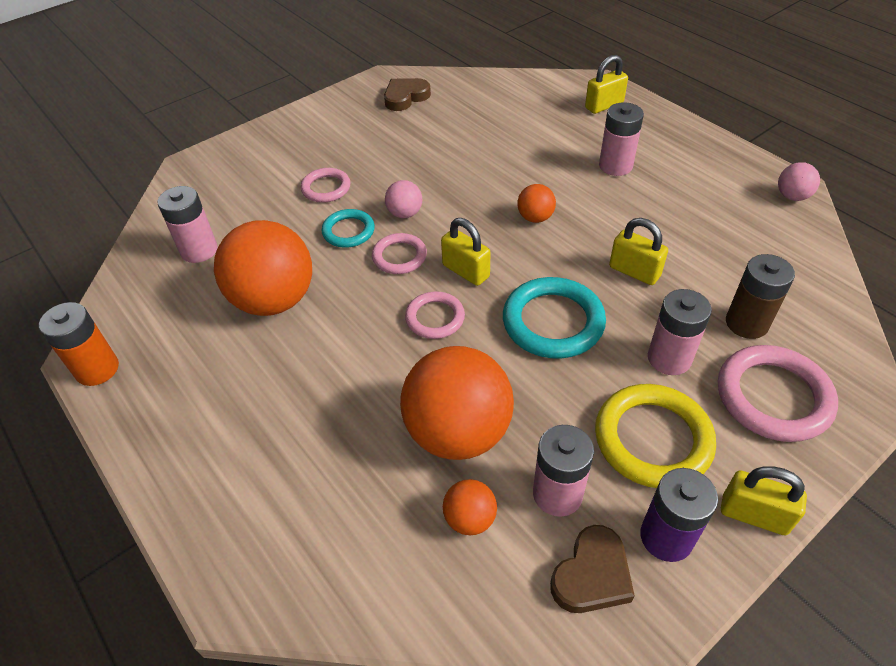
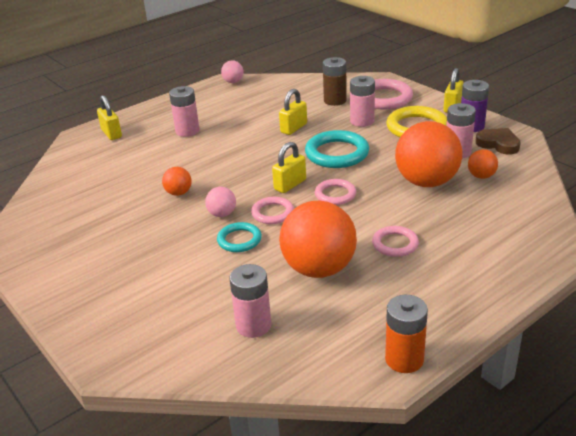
camera: 90 degrees left, 15 degrees down
(326, 188) = (177, 258): pink ring -> pink ring (395, 244)
(405, 97) = (48, 225): brown heart -> none
(535, 218) = (237, 160): orange ball -> orange ball (179, 193)

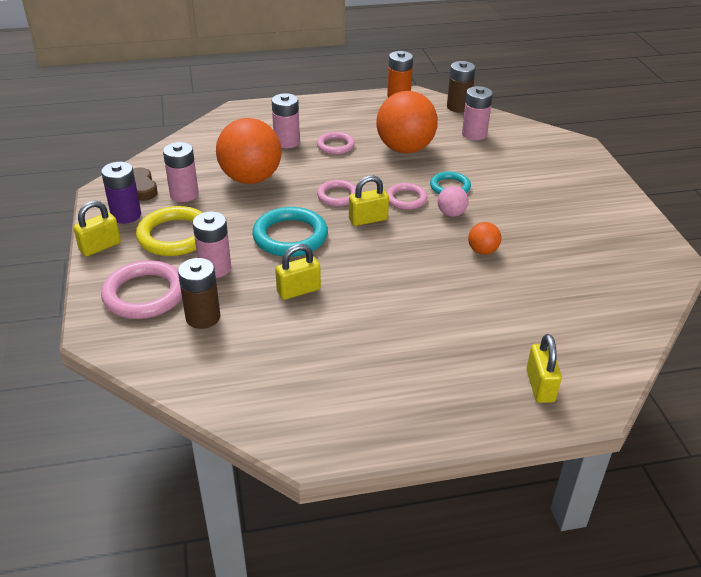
camera: 155 degrees left, 5 degrees up
(187, 131) = (431, 343): pink battery -> pink battery (286, 142)
(233, 82) = (295, 437): pink ball -> none
(305, 373) = (458, 107): none -> brown battery
(481, 176) = (202, 167): orange ball -> none

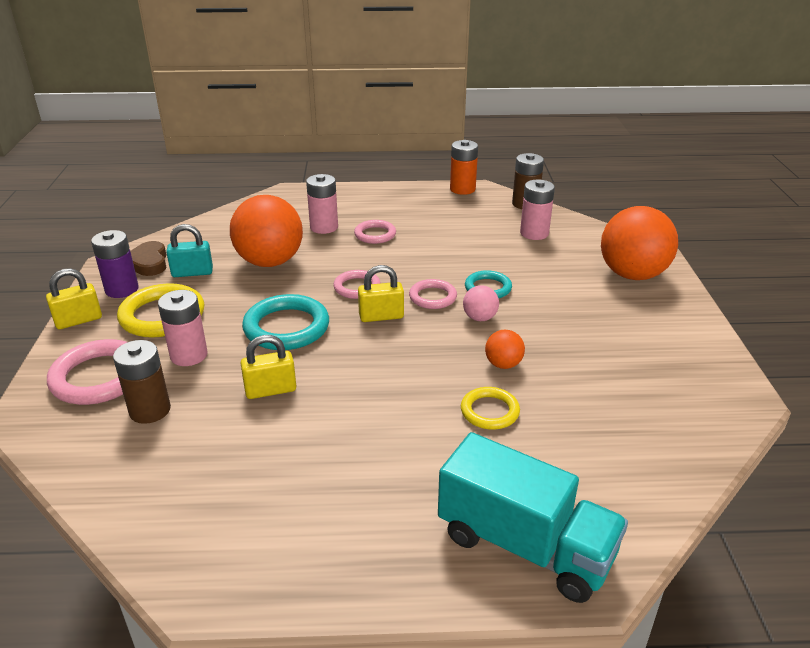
camera: 10 degrees right, 5 degrees down
(184, 194) = (192, 272): pink battery -> turquoise padlock
(405, 149) = (450, 243): orange ball -> orange ball (632, 274)
(483, 290) = (489, 411): none -> yellow ring
(540, 386) = (525, 545): yellow padlock -> turquoise truck

